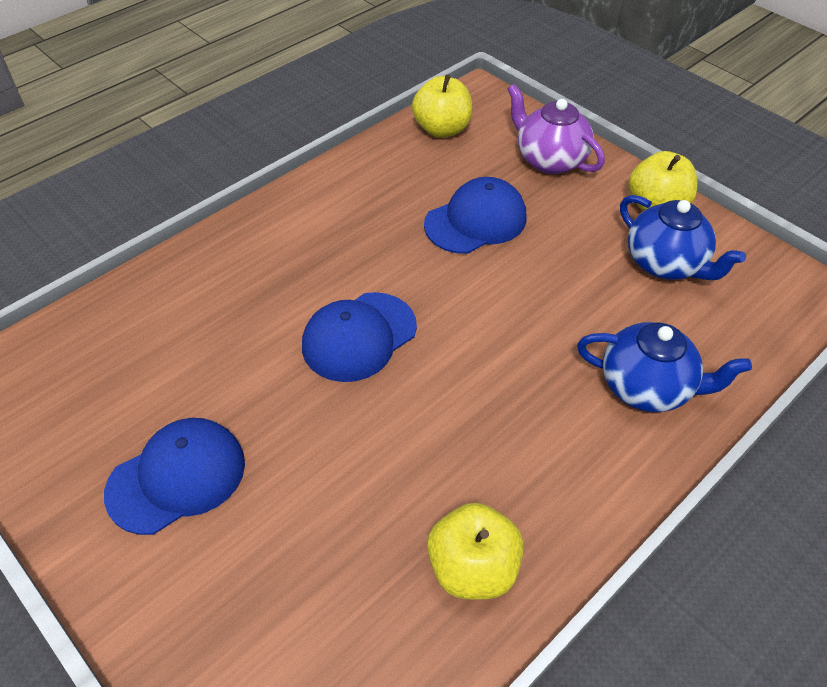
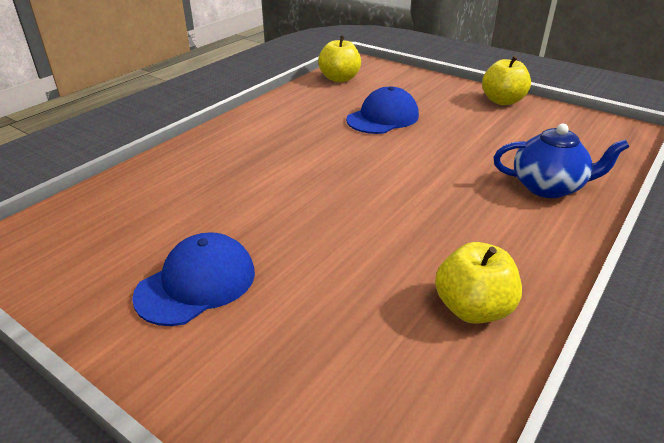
camera: 10 degrees left, 15 degrees down
(359, 336) = (321, 183): blue cap -> none
(549, 159) = (419, 86): purple teapot -> none
(665, 264) = (524, 126): blue teapot -> none

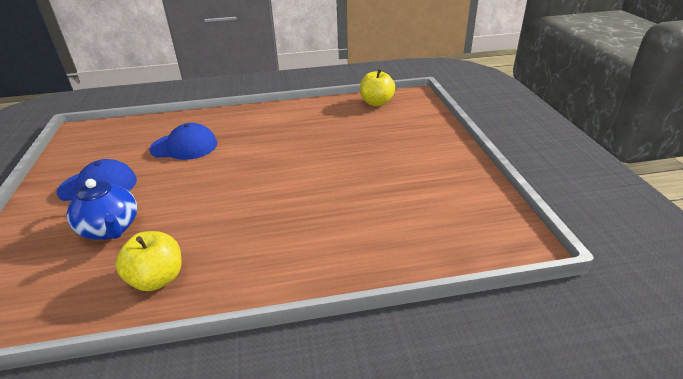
camera: 45 degrees right, 0 degrees up
(383, 118) = (347, 141): blue cap -> blue cap (184, 146)
(502, 101) = (461, 167): yellow apple -> none
(548, 187) = (350, 244): blue teapot -> blue teapot (111, 229)

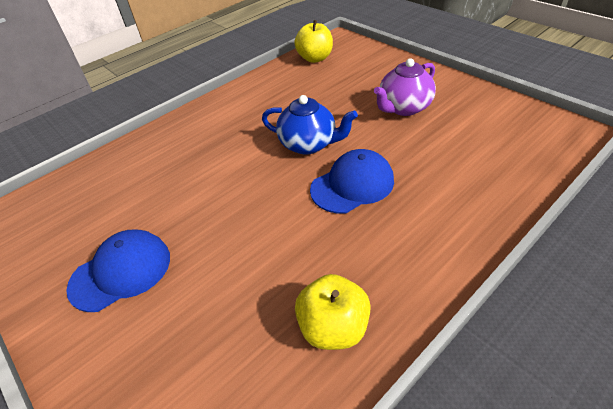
camera: 30 degrees left, 10 degrees up
(111, 229) = (207, 309): blue teapot -> blue teapot (309, 144)
(184, 146) = (170, 180): blue cap -> blue cap (352, 185)
(395, 163) = (403, 108): none -> purple teapot

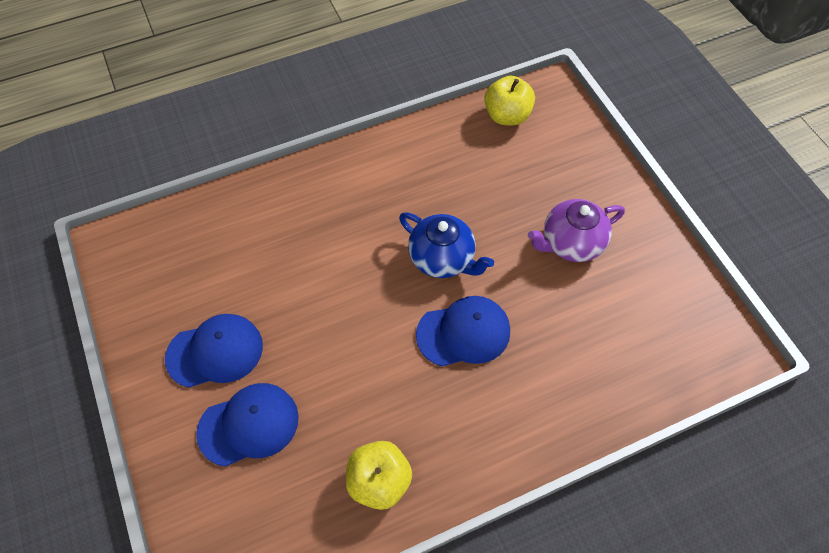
camera: 15 degrees right, 15 degrees up
(174, 324) = (249, 425): none -> blue cap

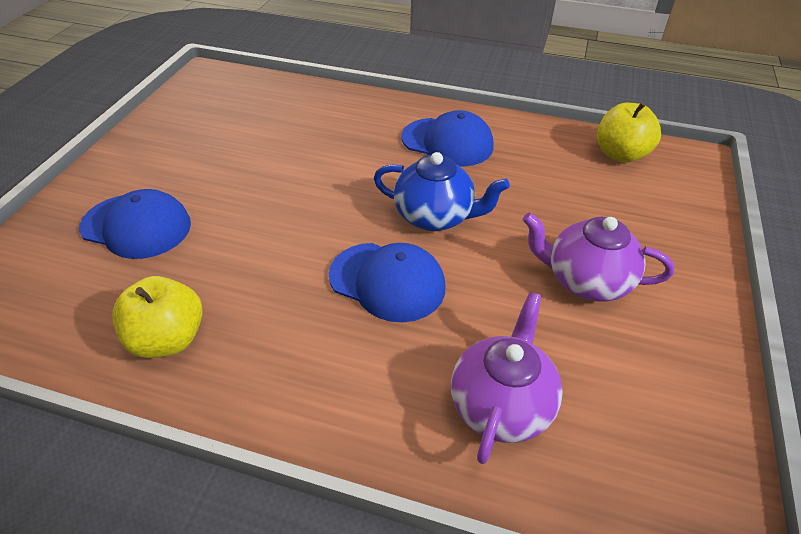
camera: 40 degrees right, 15 degrees down
(215, 352) = (181, 168): blue cap -> blue cap (447, 142)
(442, 259) = (435, 217): blue teapot -> blue teapot turned 60 degrees counterclockwise
(597, 363) = (501, 405): none -> purple teapot

